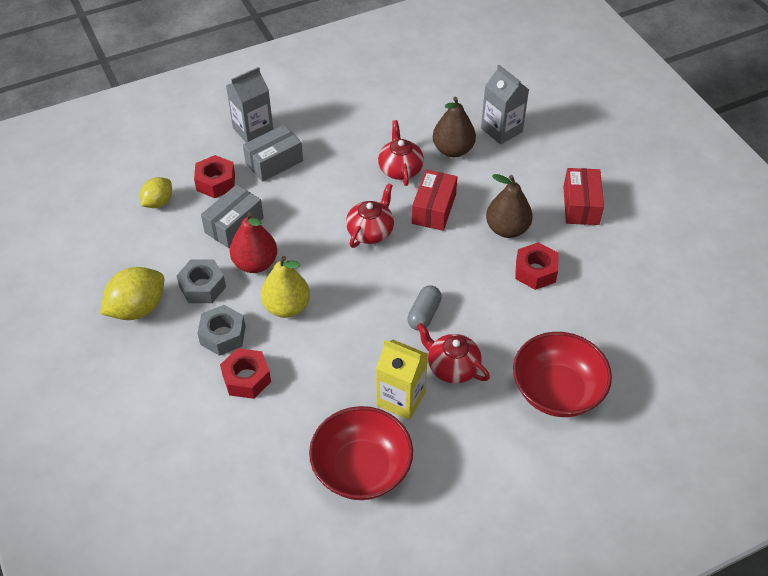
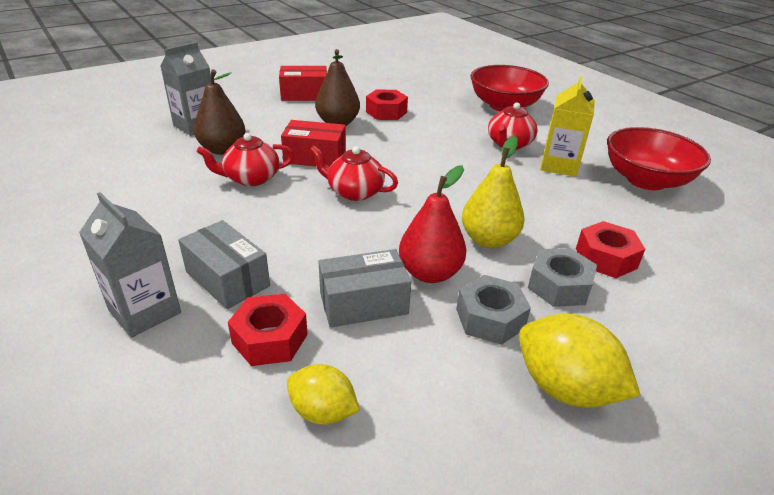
camera: 100 degrees left, 15 degrees down
(234, 225) = (363, 303): grey box -> grey box turned 45 degrees counterclockwise
(424, 314) = (457, 158): grey capsule -> none

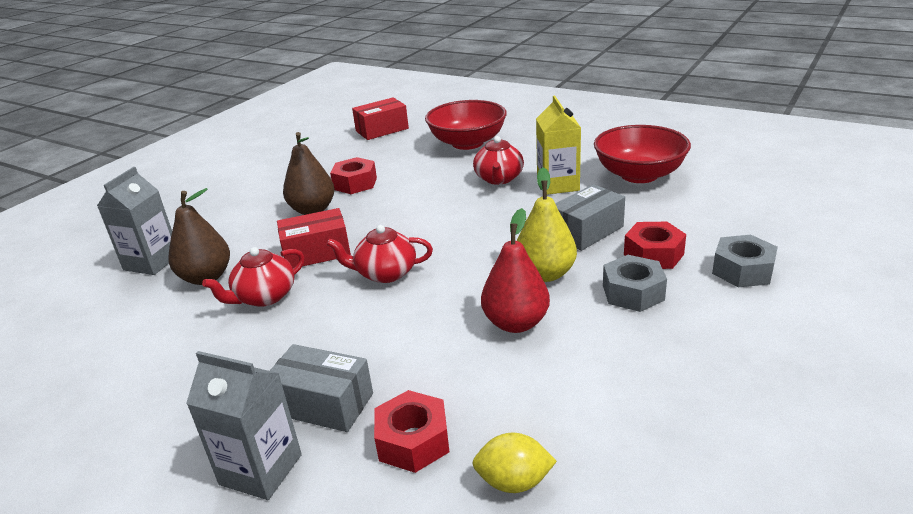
camera: 20 degrees left, 5 degrees down
(304, 95) = (251, 191): red box -> red box (382, 130)
(363, 303) = (476, 373): grey box -> grey box (587, 231)
(490, 318) = (597, 342): grey nut -> grey nut (742, 270)
(565, 388) = (696, 374): yellow lemon -> none

